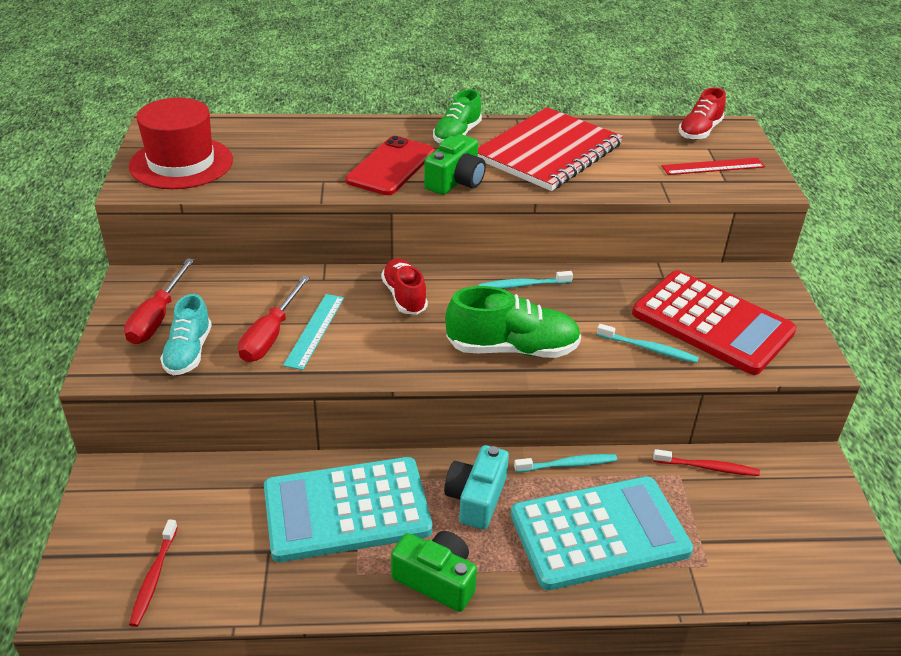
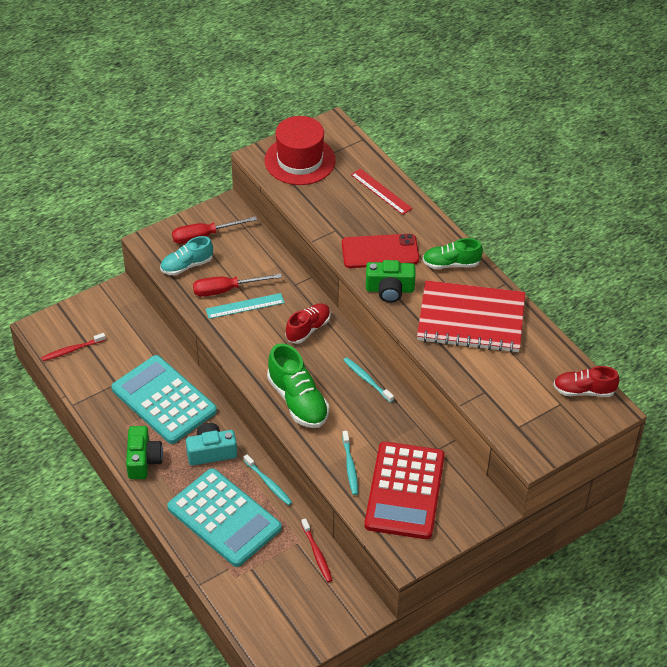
camera: 60 degrees right, 10 degrees up
(713, 166) = (533, 414): red ruler -> red ruler (381, 191)

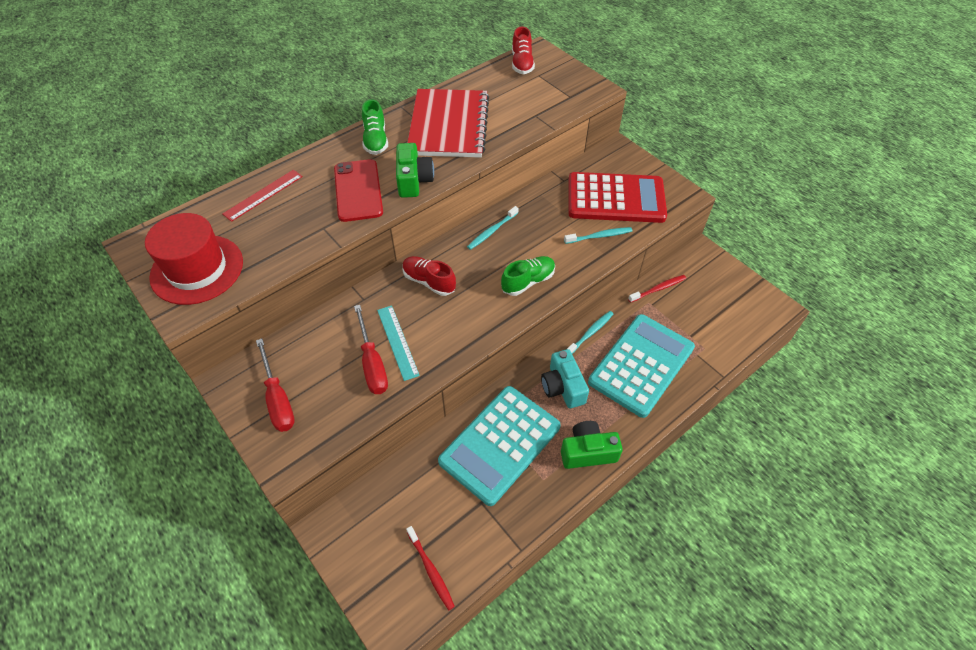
camera: 95 degrees left, 5 degrees up
(187, 265) = (330, 411): turquoise shoe -> none
(297, 400) = (528, 281): green shoe -> green shoe, size x0.66

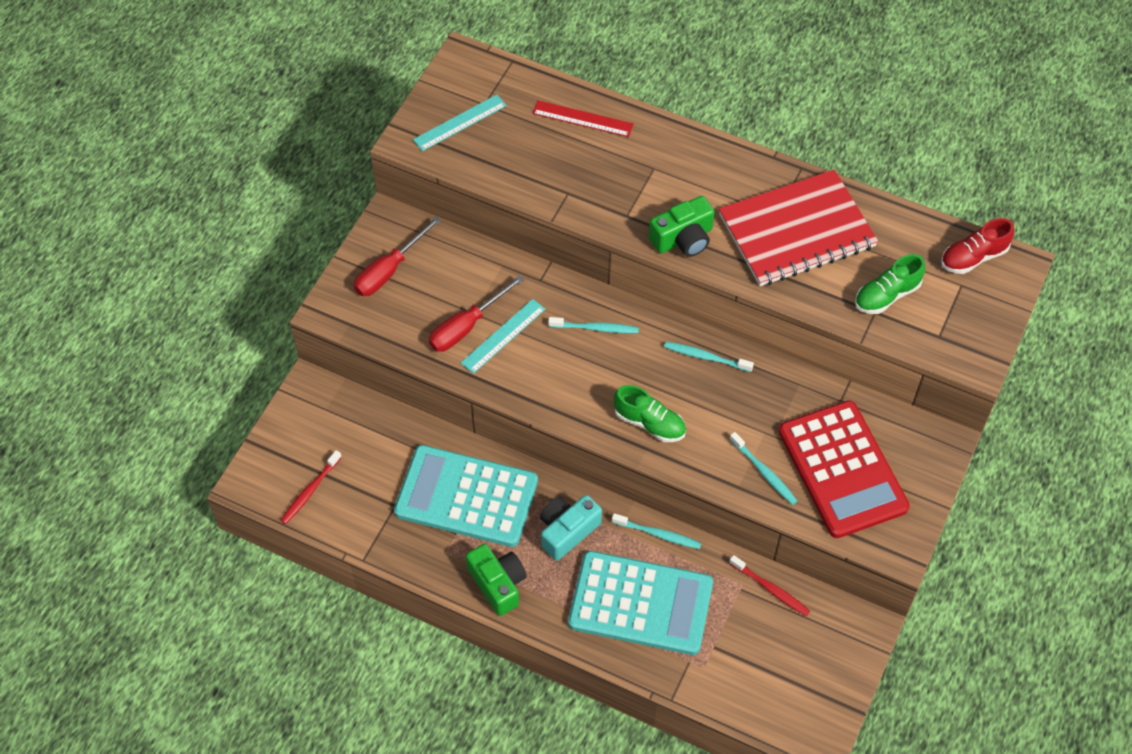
camera: 65 degrees right, 5 degrees up
(197, 269) = (460, 123): red hat -> turquoise ruler
(358, 190) = (637, 196): red phone -> none
(375, 140) = (726, 173): green shoe -> green shoe (887, 295)
(429, 282) = (596, 328): red shoe -> turquoise toothbrush

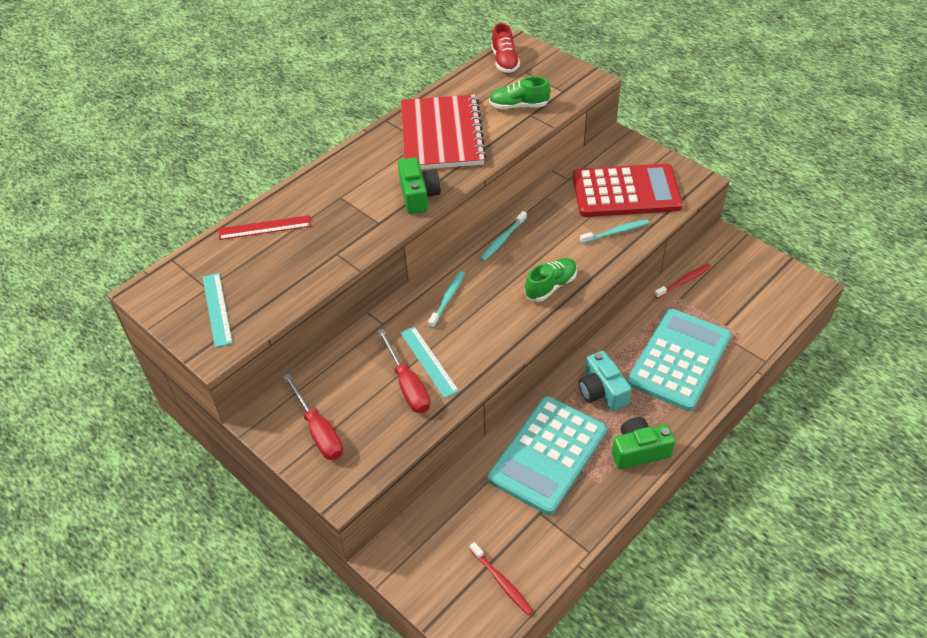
camera: 70 degrees left, 10 degrees down
(582, 119) = (265, 228): red ruler -> red ruler turned 45 degrees clockwise
(658, 534) = (621, 334): turquoise toothbrush -> none
(887, 295) = (519, 106): green shoe -> green shoe turned 105 degrees clockwise

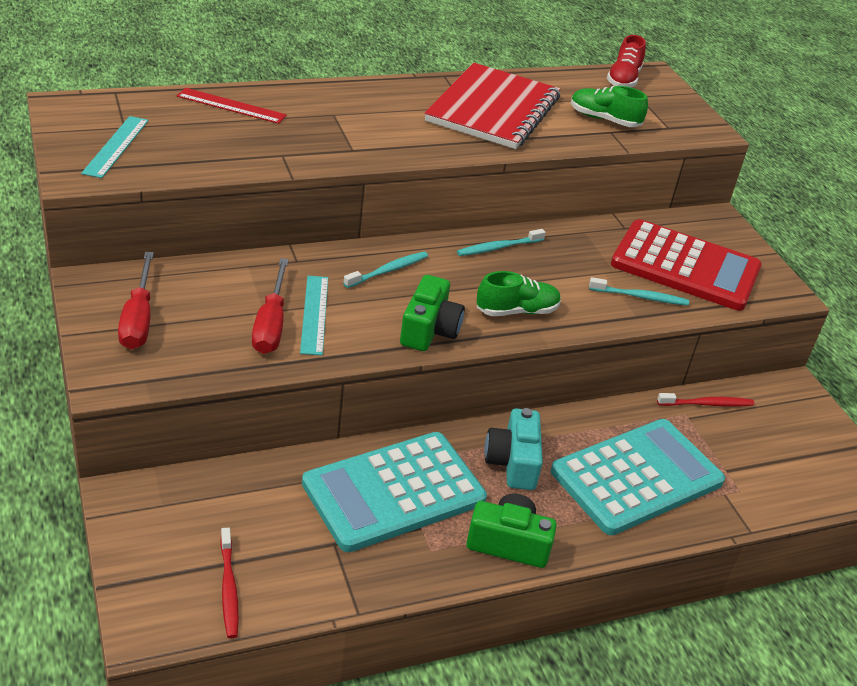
camera: 20 degrees right, 10 degrees down
(418, 195) = (418, 146): green camera -> green camera (429, 330)

